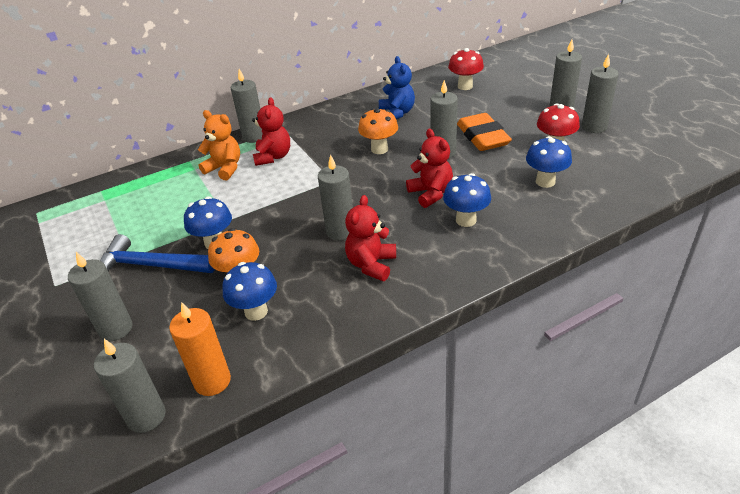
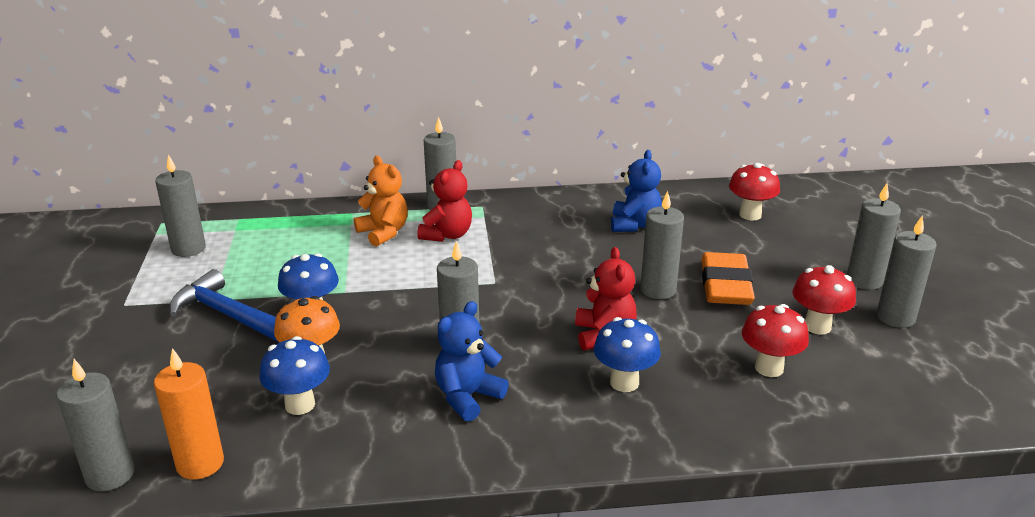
camera: 20 degrees right, 10 degrees down
(116, 329) = (147, 371): grey candle -> grey candle (188, 249)
(371, 264) = (467, 397): red teddy bear -> blue teddy bear
(379, 149) = (579, 262): orange mushroom -> none
(545, 182) = (769, 368): blue mushroom -> red mushroom

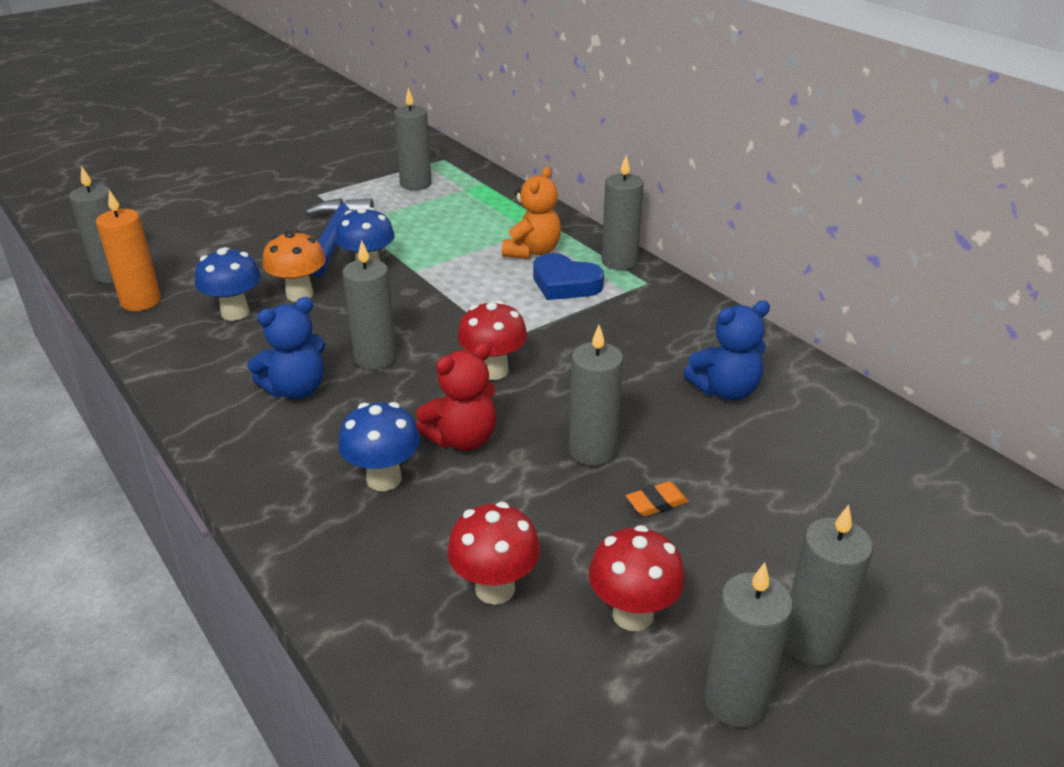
camera: 60 degrees right, 5 degrees up
(447, 235) = (565, 284): red teddy bear -> blue heart
(467, 397) = (296, 390): blue teddy bear -> blue teddy bear turned 135 degrees clockwise
(725, 285) = (656, 503): orange eraser -> orange eraser, size x0.43
(750, 215) = (872, 478): red mushroom -> red mushroom (493, 371)

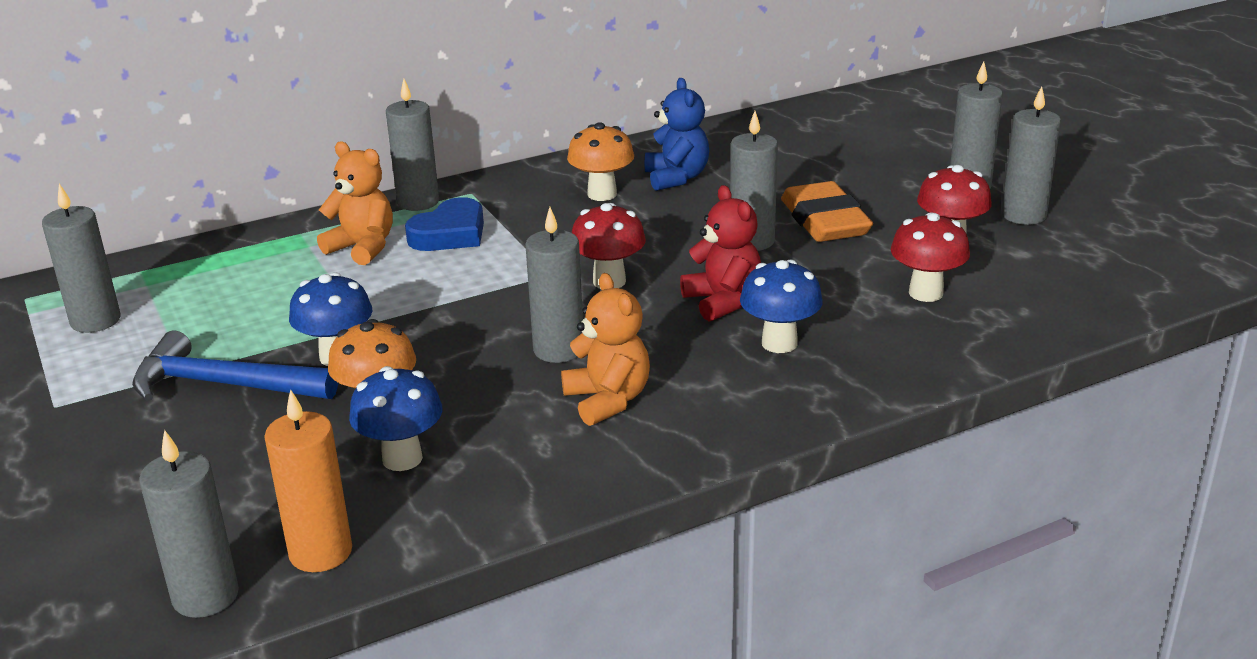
camera: 80 degrees left, 5 degrees down
(296, 390) = (608, 400): blue teddy bear -> orange teddy bear
(656, 503) = (825, 221): orange eraser -> orange eraser, size x2.31
(669, 349) = (602, 194): none -> orange mushroom

